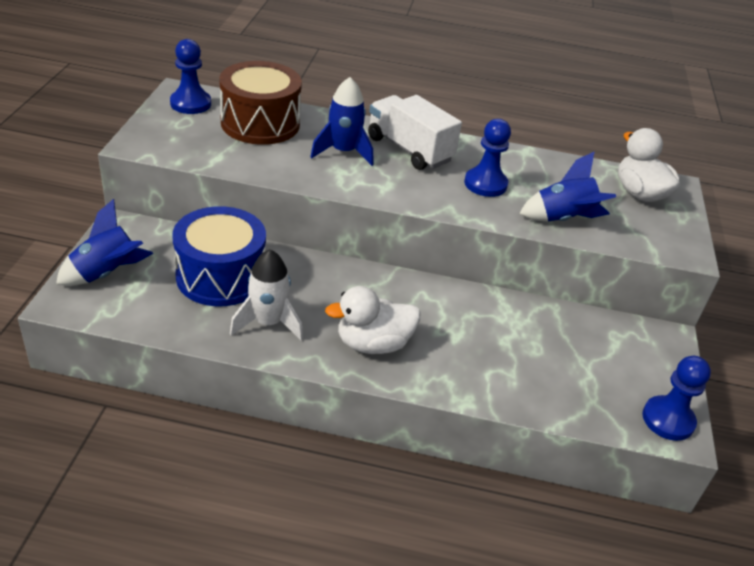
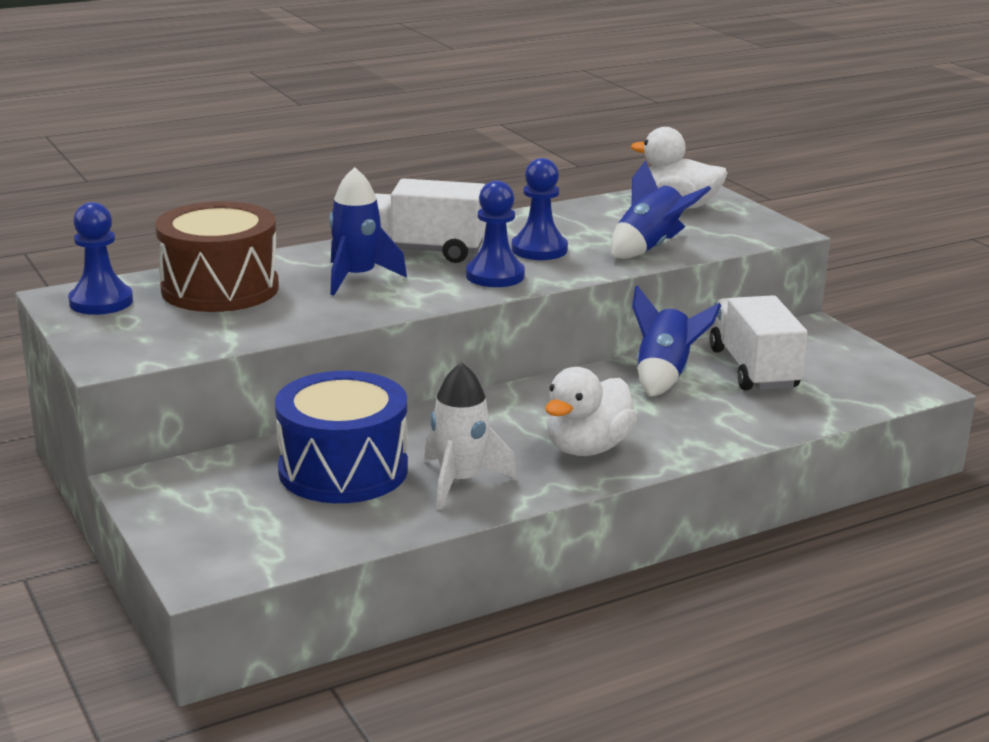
camera: 35 degrees left, 15 degrees down
(106, 273) = (207, 528): blue rocket -> blue rocket (664, 376)
(571, 346) = (753, 369): none -> white truck
(668, 420) = (898, 382): blue pawn -> blue pawn (495, 276)

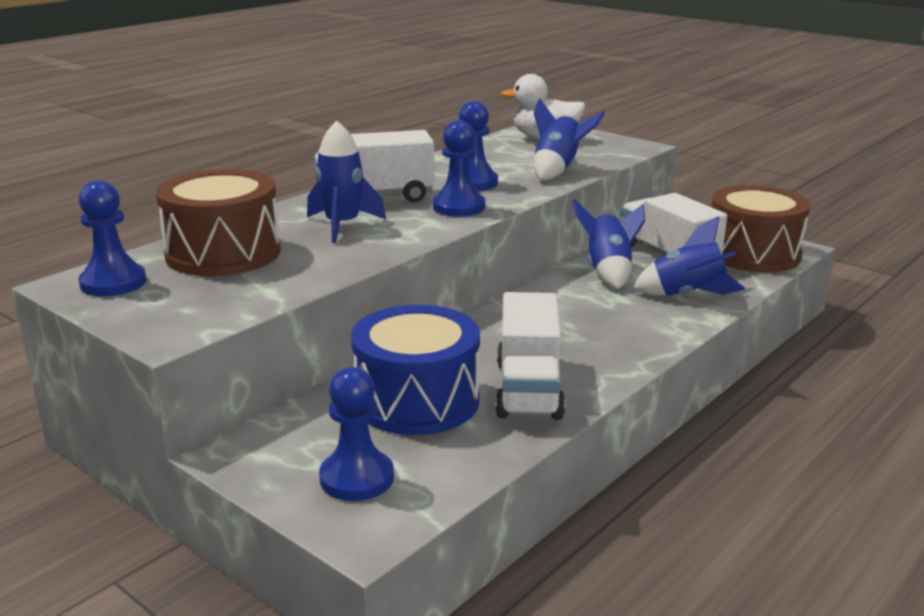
camera: 20 degrees left, 0 degrees up
(232, 527) = (357, 478): none -> blue pawn
(460, 482) = (528, 389): white rocket -> white truck
(587, 448) = (605, 340): white duck -> none
(729, 417) = (687, 295): none -> blue rocket
(860, 385) = (753, 254): none -> brown drum

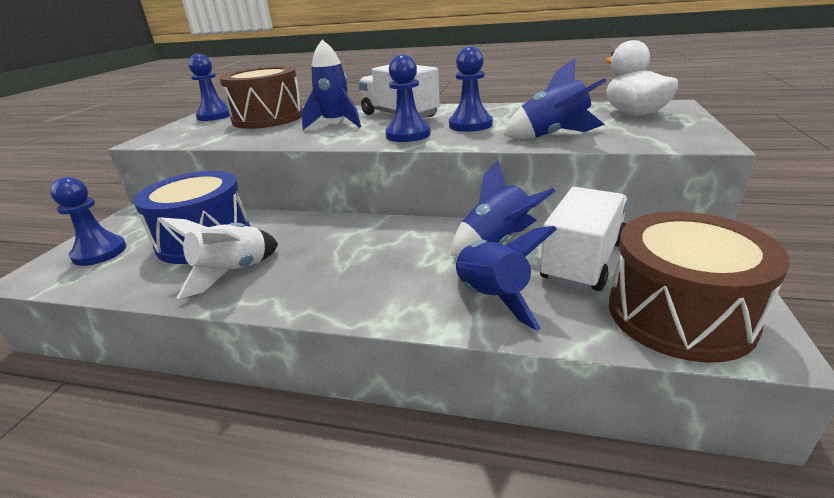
camera: 65 degrees right, 5 degrees up
(528, 389) = (232, 272): white truck -> white rocket

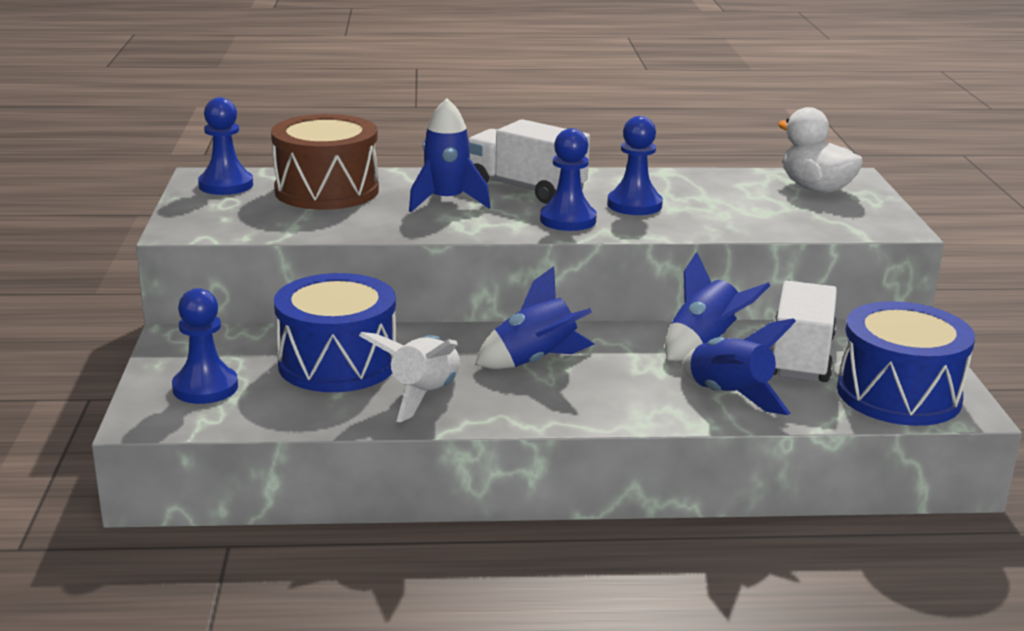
camera: 20 degrees left, 5 degrees down
(553, 135) = (742, 221): blue rocket -> blue rocket (535, 361)
(679, 314) = (898, 394): brown drum -> blue drum

